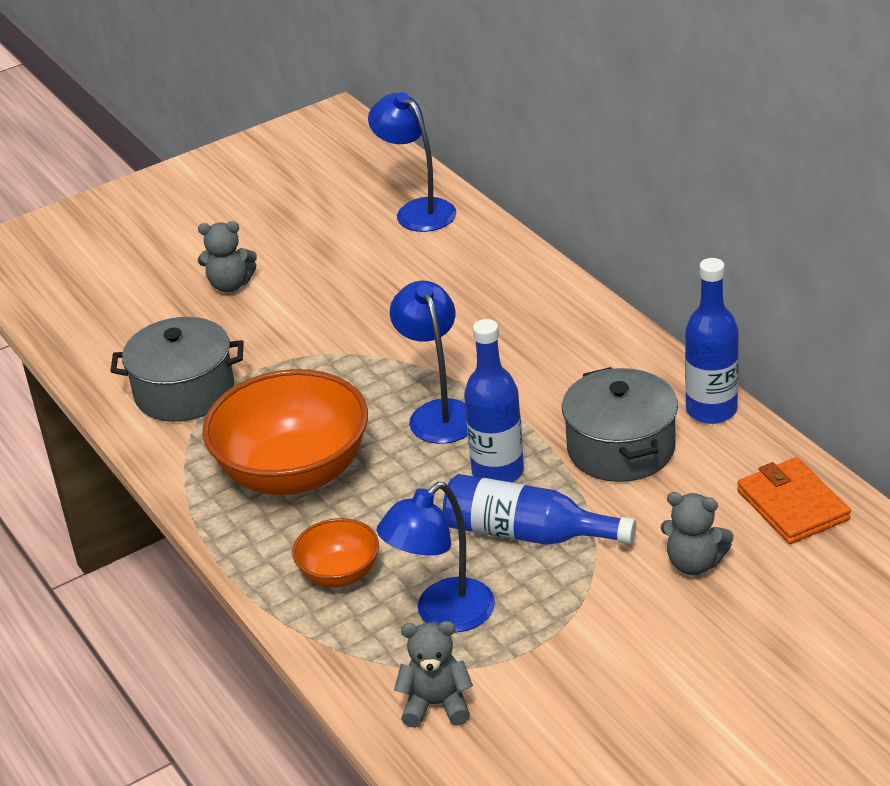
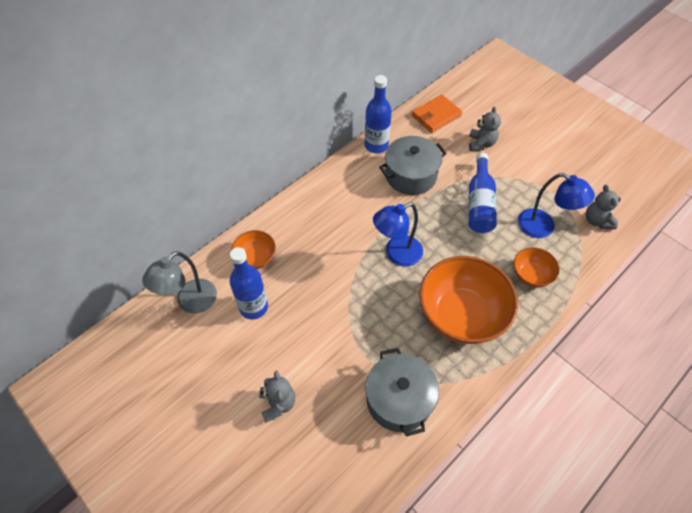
camera: 105 degrees left, 20 degrees up
(417, 210) = (190, 302): blue lamp -> grey lamp
(478, 266) = (256, 258): none -> orange bowl
(498, 472) = (438, 221): blue bottle -> blue bottle (253, 307)

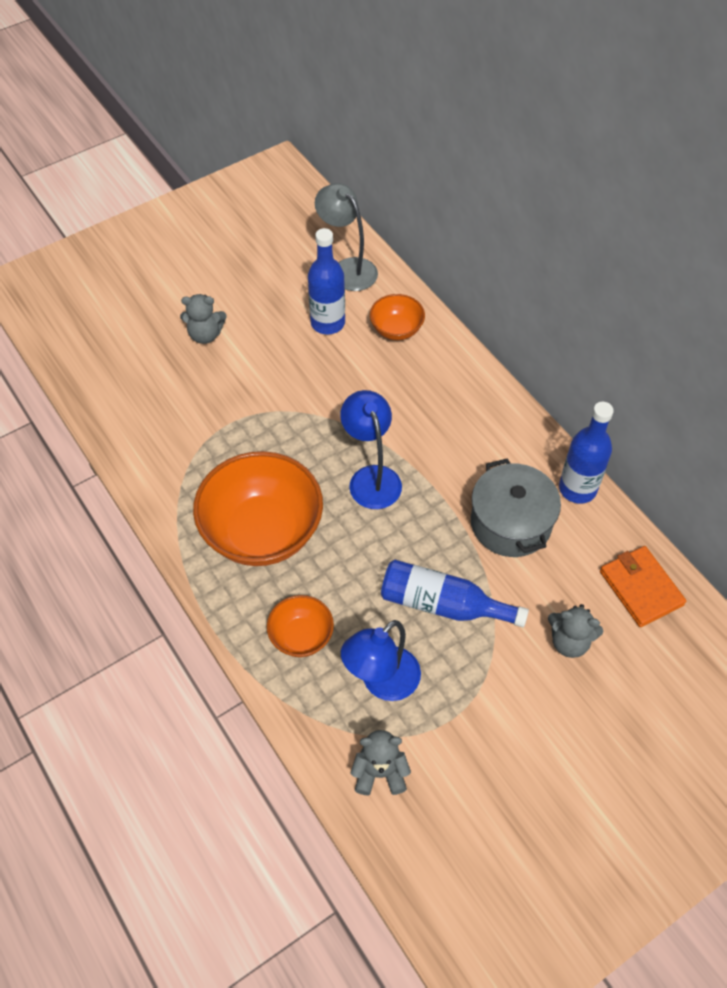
camera: 100 degrees right, 0 degrees up
(399, 399) = (174, 443): grey pot -> none

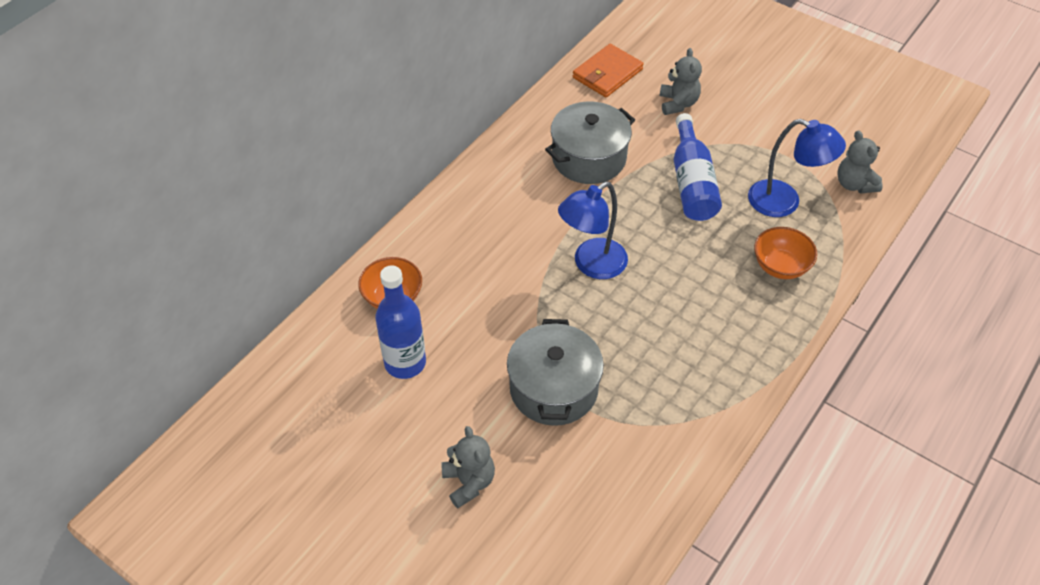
camera: 110 degrees left, 5 degrees down
(257, 408) = (553, 388): none -> grey pot
(262, 531) = (697, 330): orange bowl -> none
(347, 269) = (312, 370): grey lamp -> none
(577, 489) = (531, 124): blue bottle -> none

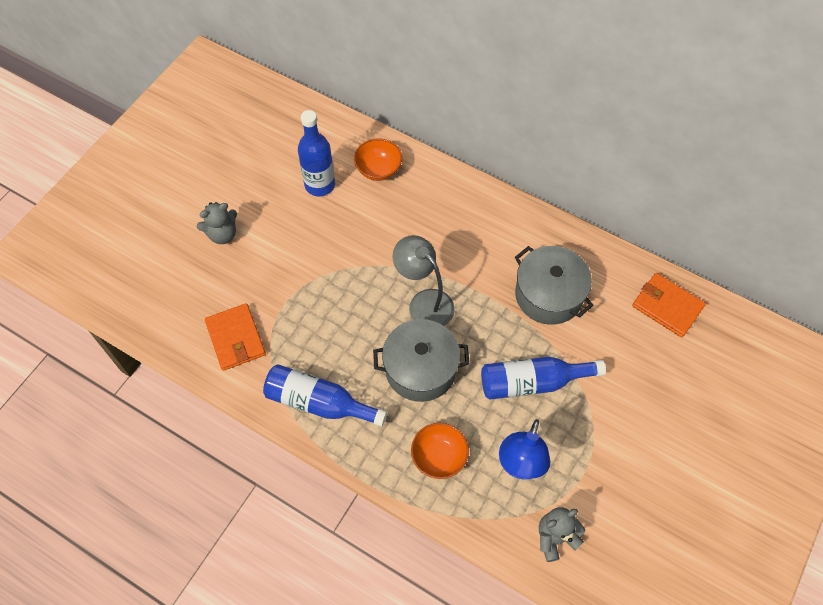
camera: 85 degrees right, 10 degrees up
(553, 388) = (301, 281): grey pot -> grey pot (420, 369)
(591, 265) = (424, 302): blue lamp -> grey lamp
(634, 464) = (236, 338): none -> orange wallet
(678, 103) = (638, 370): grey teddy bear -> none
(721, 374) = (319, 402): none -> blue bottle

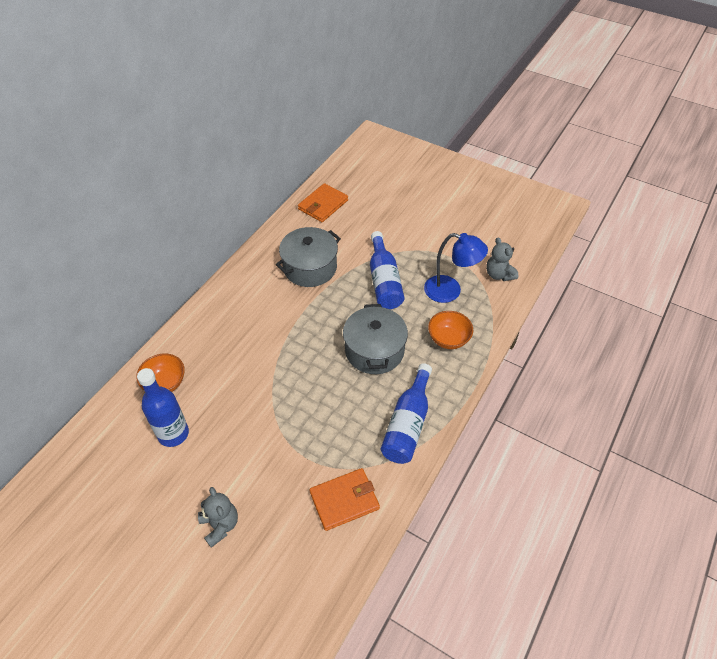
camera: 90 degrees left, 10 degrees down
(424, 302) = (312, 348): grey lamp -> none

